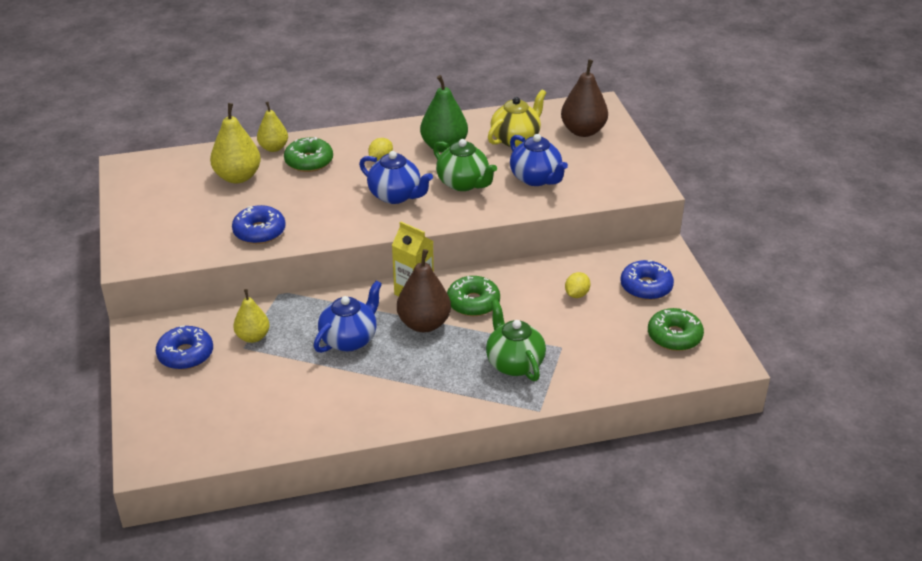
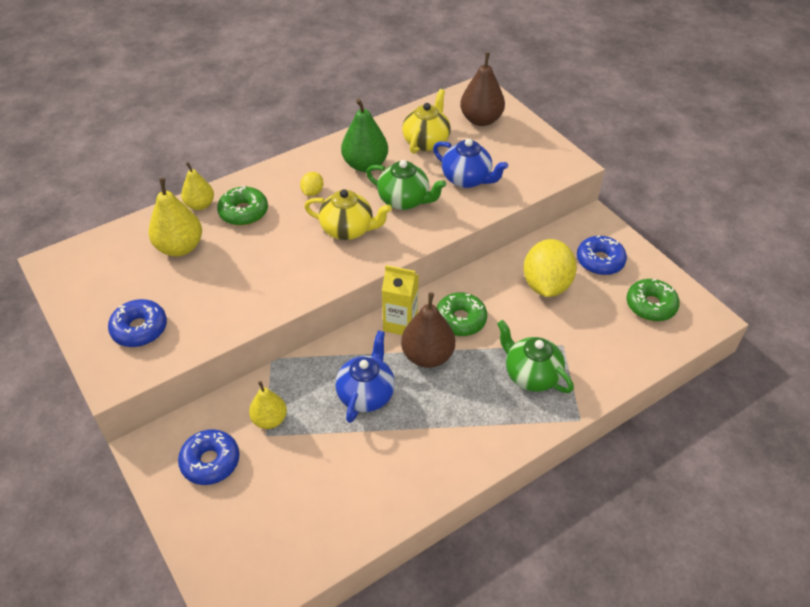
camera: 20 degrees left, 10 degrees up
(259, 232) = (234, 306): blue donut -> blue donut (139, 329)
(396, 196) = (348, 230): blue teapot -> yellow teapot
(576, 294) = (546, 285): yellow lemon -> yellow lemon, size x2.20

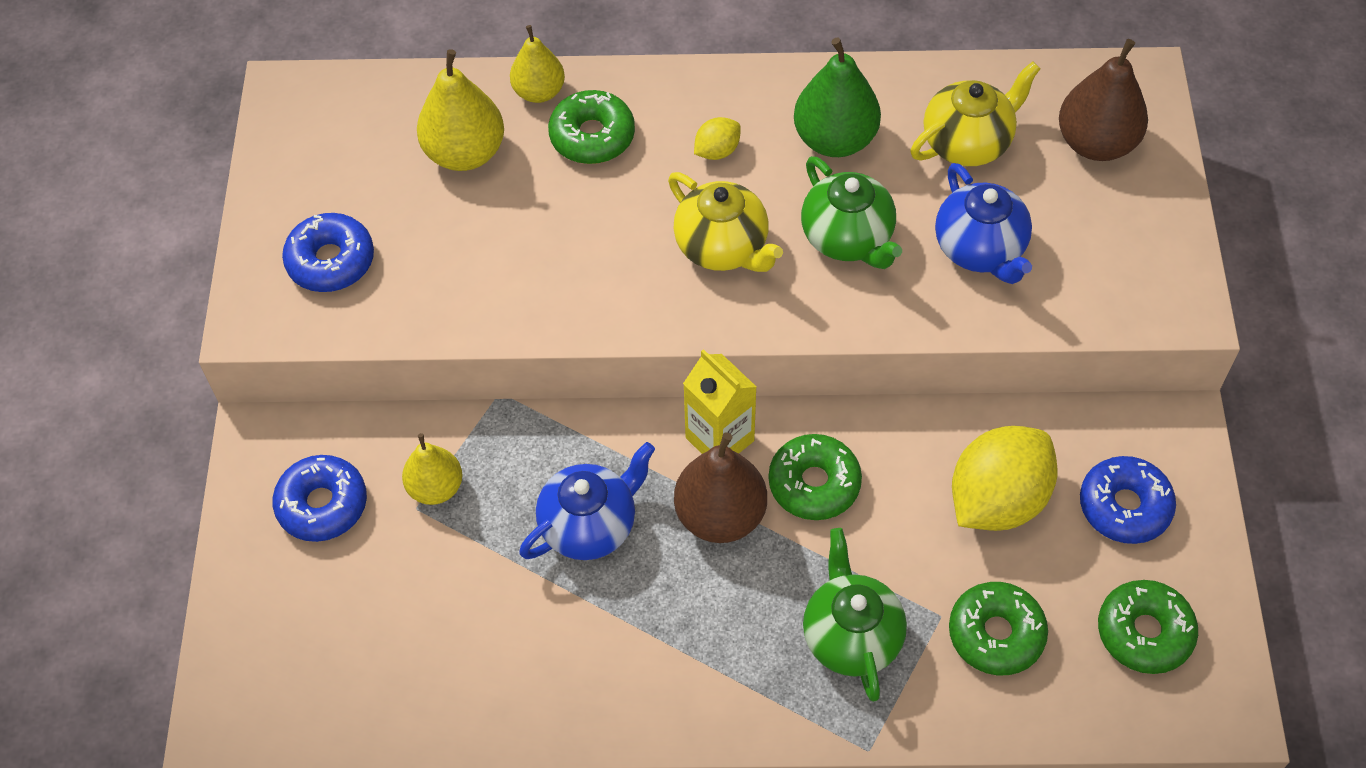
camera: 35 degrees right, 10 degrees up
(592, 339) = (996, 634): none -> green donut

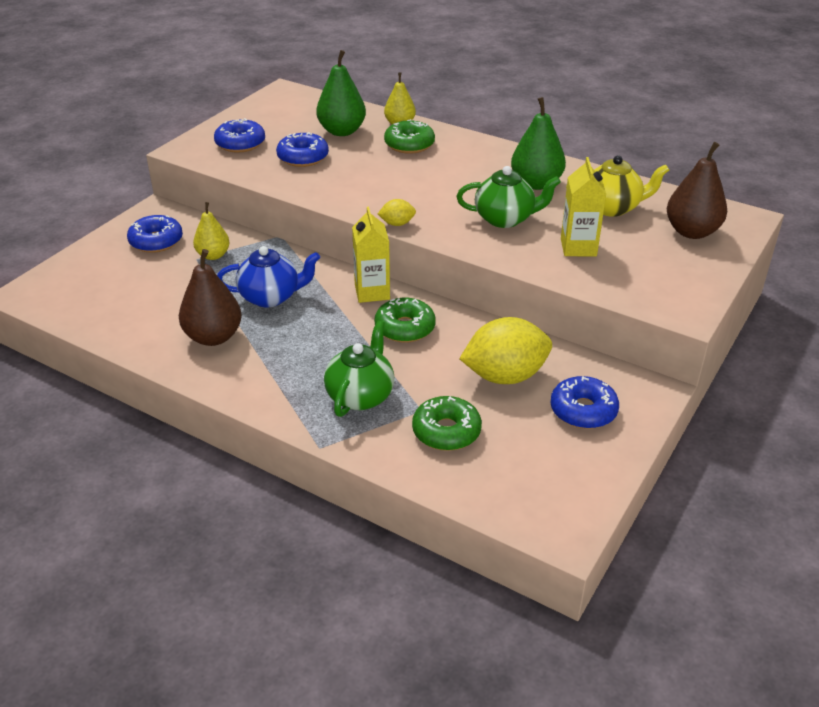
camera: 30 degrees right, 20 degrees down
(457, 246) = (303, 157): none -> blue donut
(465, 153) = (342, 131): yellow pear -> green pear
(717, 151) = (467, 168): yellow lemon -> yellow lemon (397, 224)
(720, 515) = (341, 320): brown pear -> brown pear (213, 337)
(723, 247) = (434, 200): yellow teapot -> none
(848, 238) = (505, 219): green teapot -> green teapot turned 90 degrees counterclockwise
(980, 249) = (578, 247): blue teapot -> yellow carton
(1144, 632) = (542, 471): green donut -> none

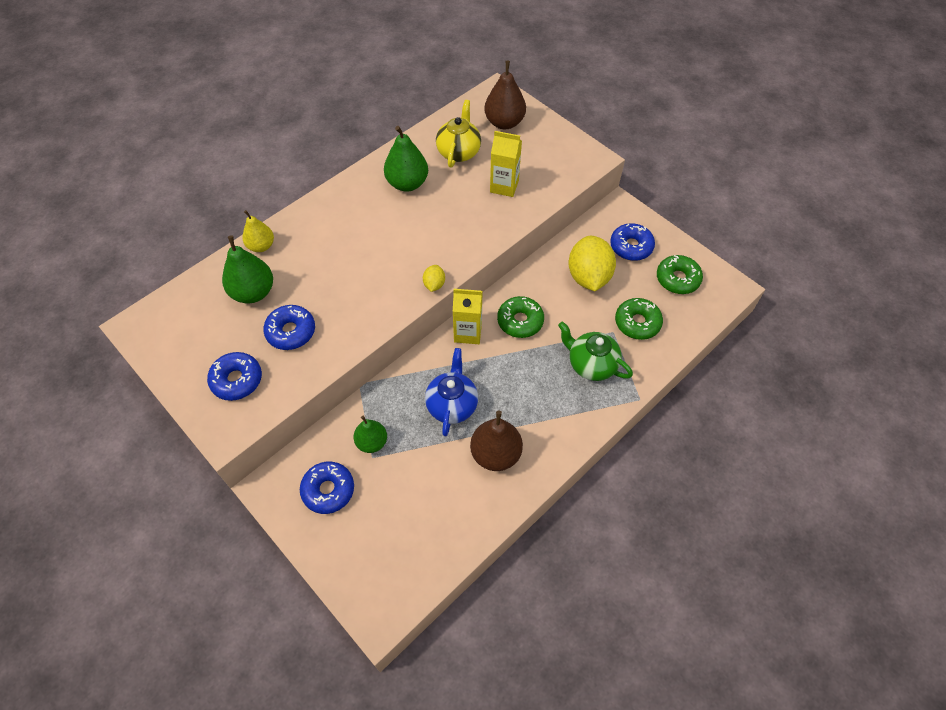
camera: 75 degrees left, 20 degrees up
(213, 255) = (372, 442): yellow pear -> green pear
(409, 144) = (304, 248): green donut -> green donut (677, 279)
(505, 219) = (452, 215): green teapot -> none

